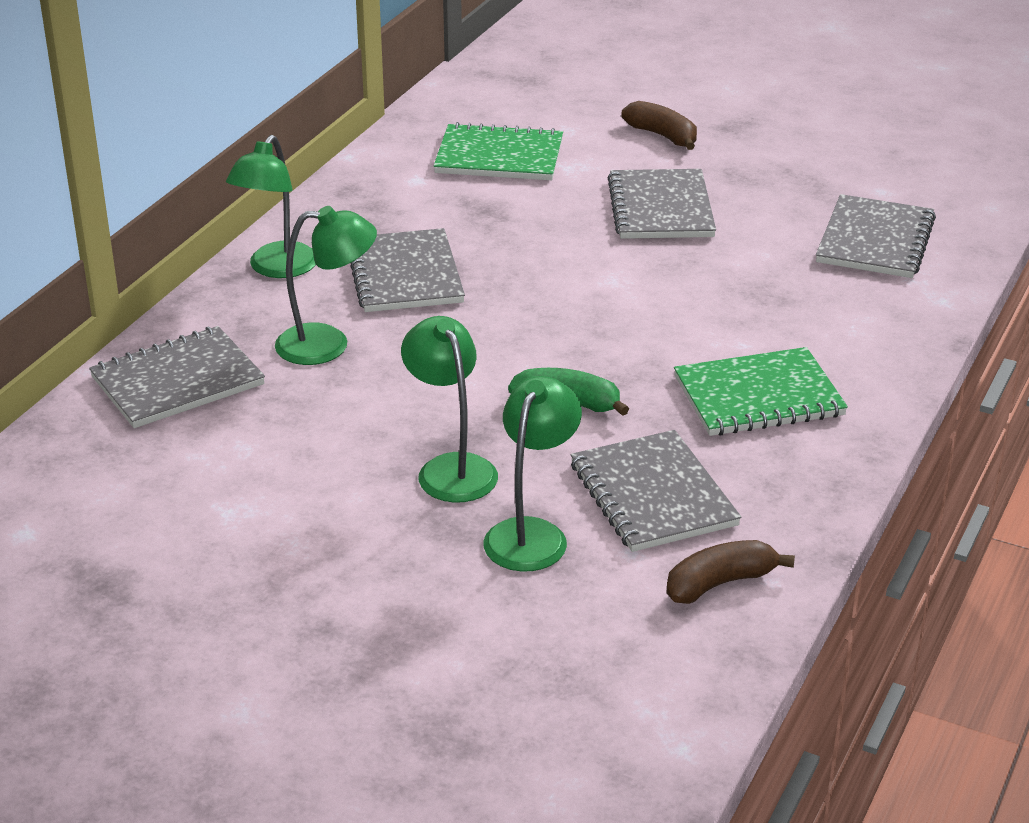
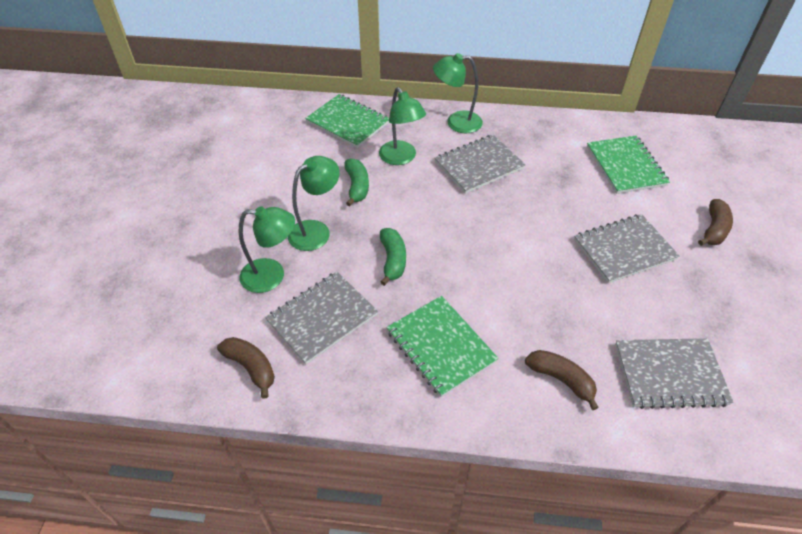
camera: 70 degrees right, 15 degrees up
(177, 381) = (348, 122): grey notebook -> green notebook
(368, 404) = (357, 186): none -> green banana
(853, 316) = (561, 379): none -> brown banana

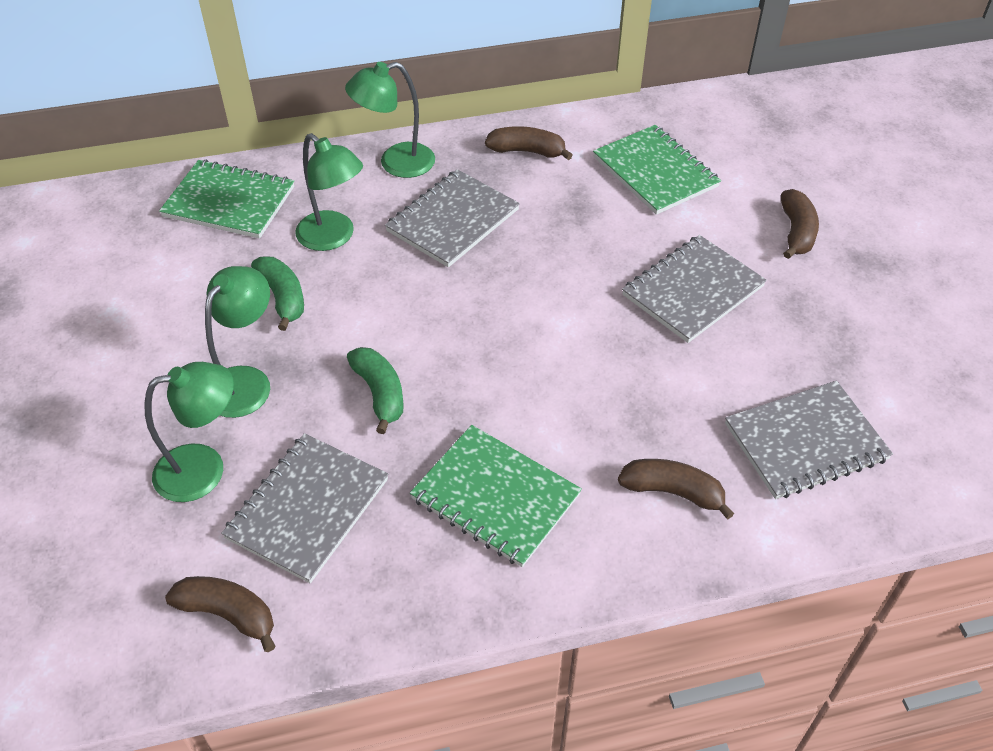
camera: 20 degrees left, 0 degrees up
(543, 133) = (527, 151): none -> brown banana

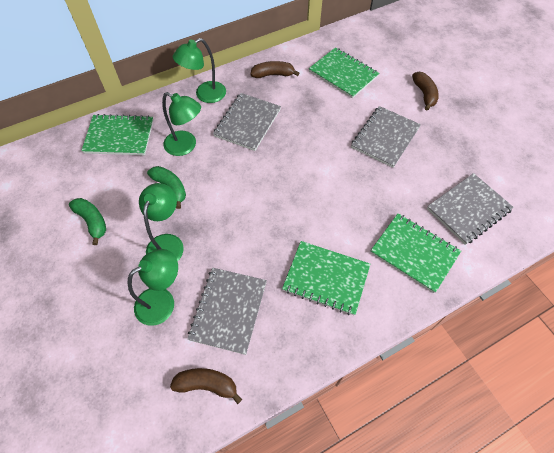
camera: 15 degrees left, 10 degrees up
(380, 393) = (244, 233): green banana -> green banana (92, 221)
(672, 492) = (414, 253): brown banana -> green notebook

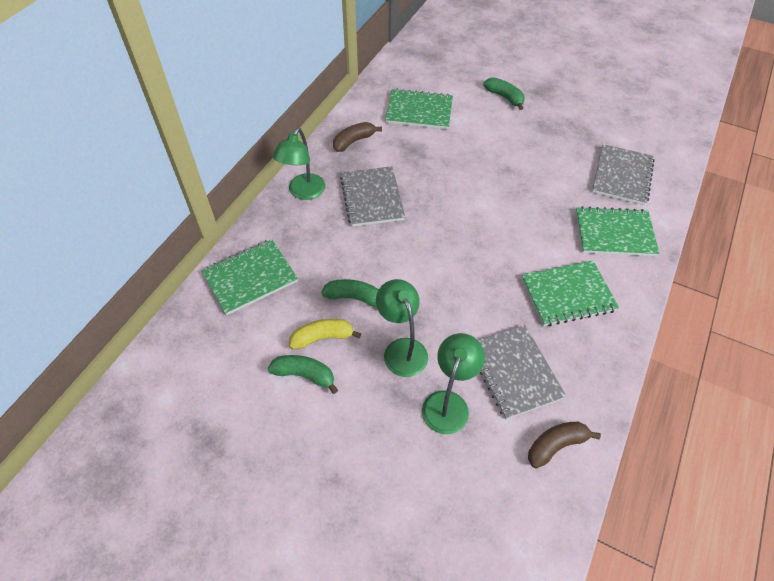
camera: 35 degrees left, 5 degrees down
(125, 203) = (322, 337): none -> yellow banana
(186, 146) = (332, 250): green lamp -> none
(385, 138) = (506, 150): grey notebook -> none
(424, 94) = (504, 97): brown banana -> green banana

